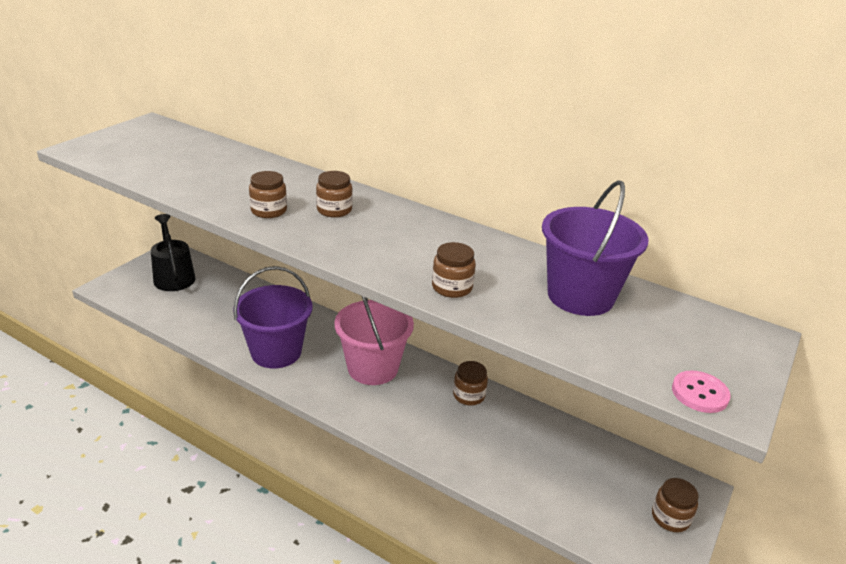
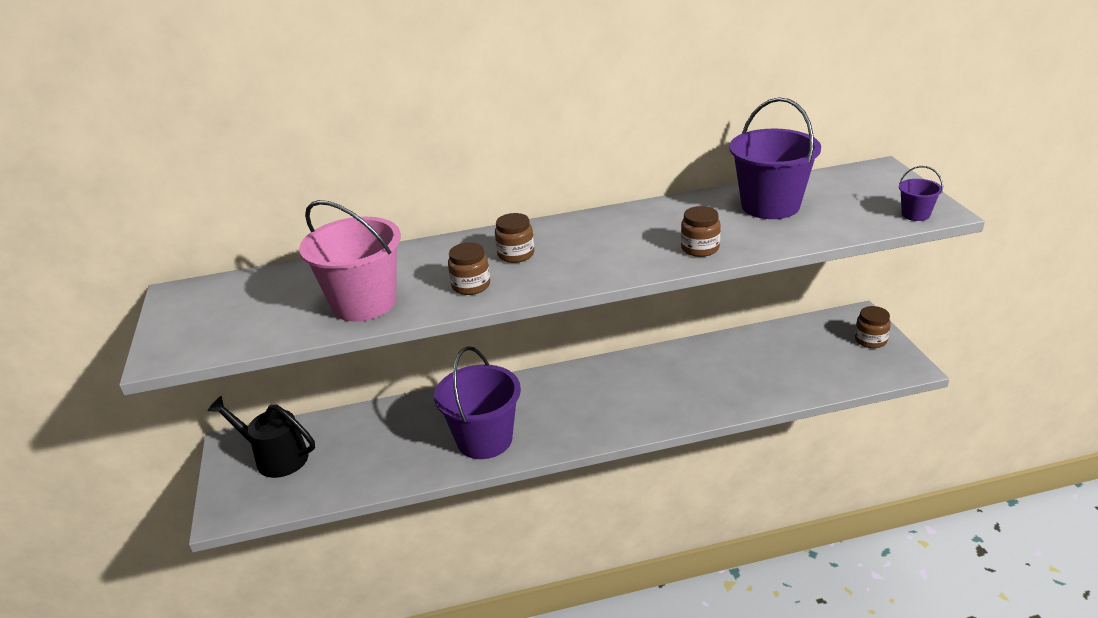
camera: 40 degrees left, 0 degrees up
(372, 368) = (574, 394): pink bucket -> pink bucket (364, 303)
(469, 395) = (664, 362): brown jar -> none
(699, 393) = (915, 214): pink button -> purple bucket

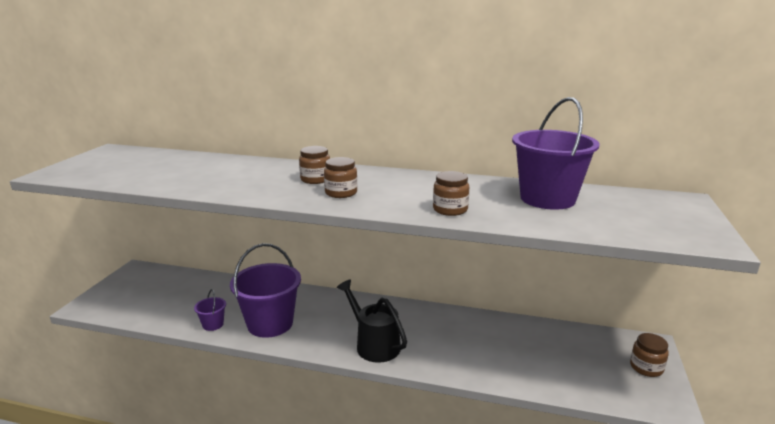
camera: 25 degrees right, 10 degrees down
(275, 457) = (146, 286): black watering can -> black watering can (373, 344)
(364, 303) = (187, 179): pink bucket -> none
(471, 286) = (260, 188): brown jar -> brown jar (341, 193)
(915, 214) = (683, 238): purple bucket -> purple bucket (213, 324)

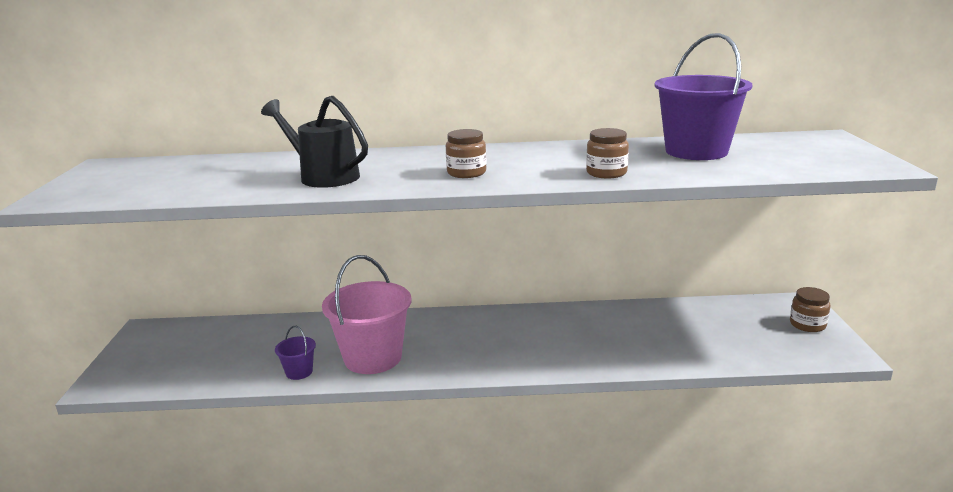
camera: 15 degrees left, 0 degrees up
(270, 324) = (373, 358): purple bucket -> pink bucket
(315, 179) = (420, 164): brown jar -> none
(373, 344) = (512, 356): black watering can -> black watering can (323, 176)

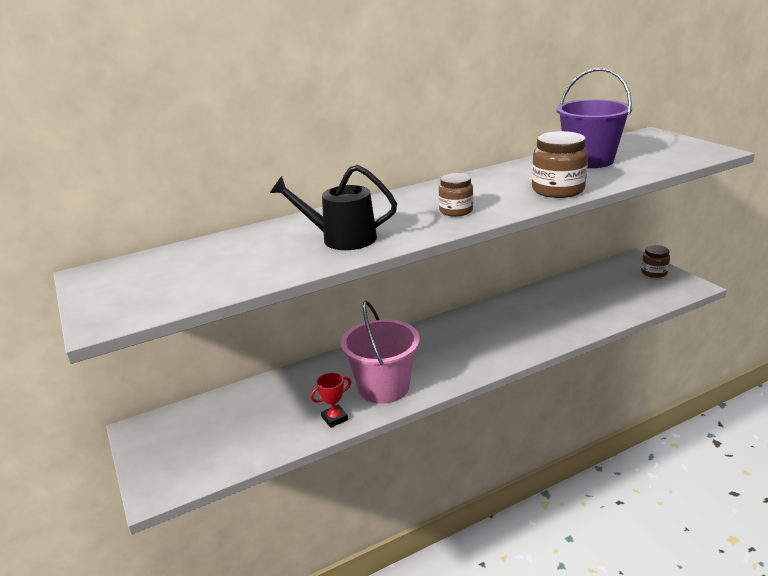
camera: 25 degrees left, 5 degrees up
(299, 372) = (334, 418): purple bucket -> red trophy
(606, 173) = (558, 190): brown jar -> brown jar, size x1.61

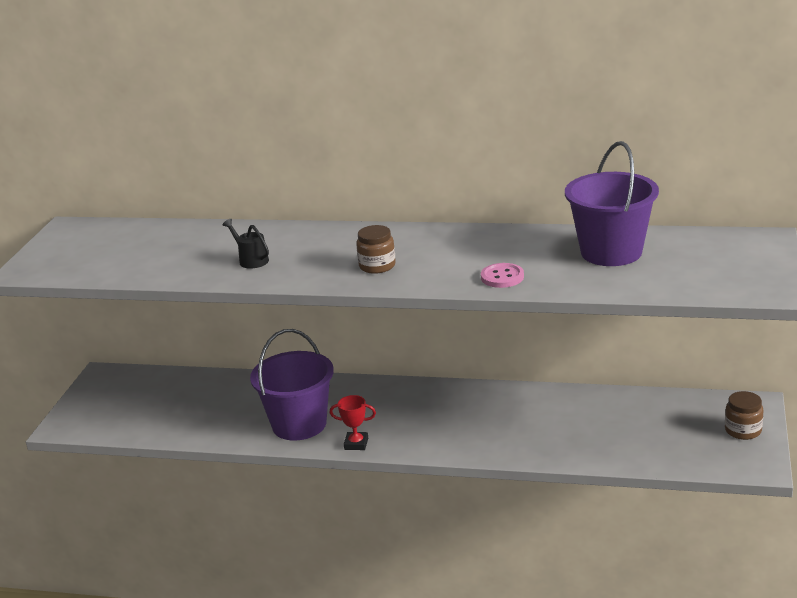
camera: 40 degrees right, 0 degrees up
(334, 418) = (230, 432): red trophy -> red trophy (356, 444)
(341, 239) = (251, 260): black watering can -> black watering can, size x0.56
(384, 387) = (299, 424): pink bucket -> purple bucket
(558, 190) = (502, 277): brown jar -> pink button

